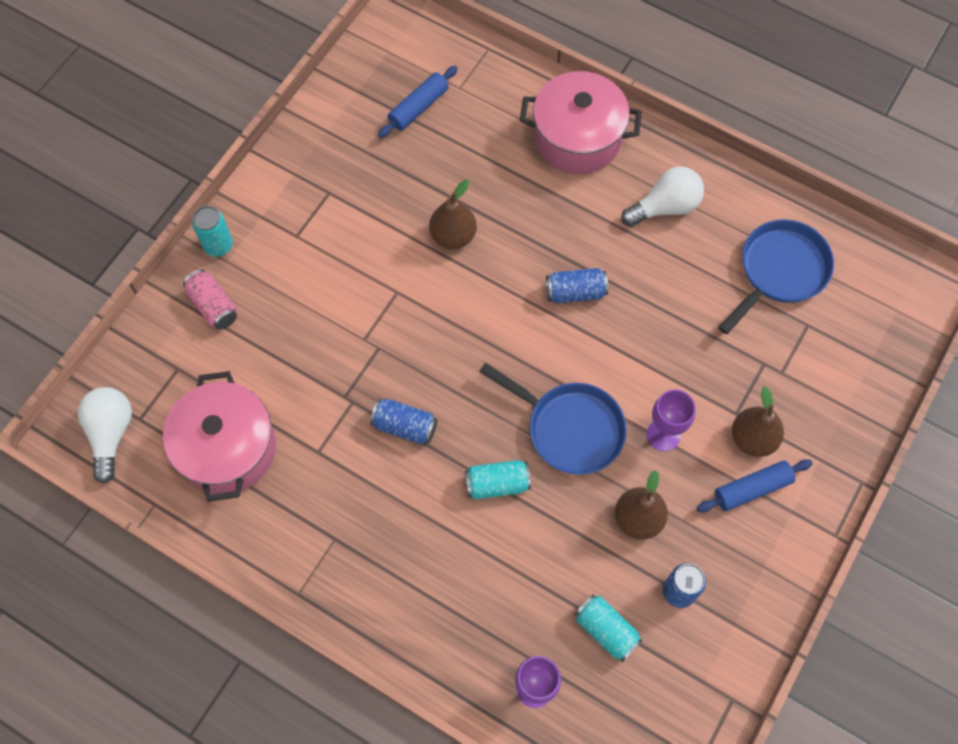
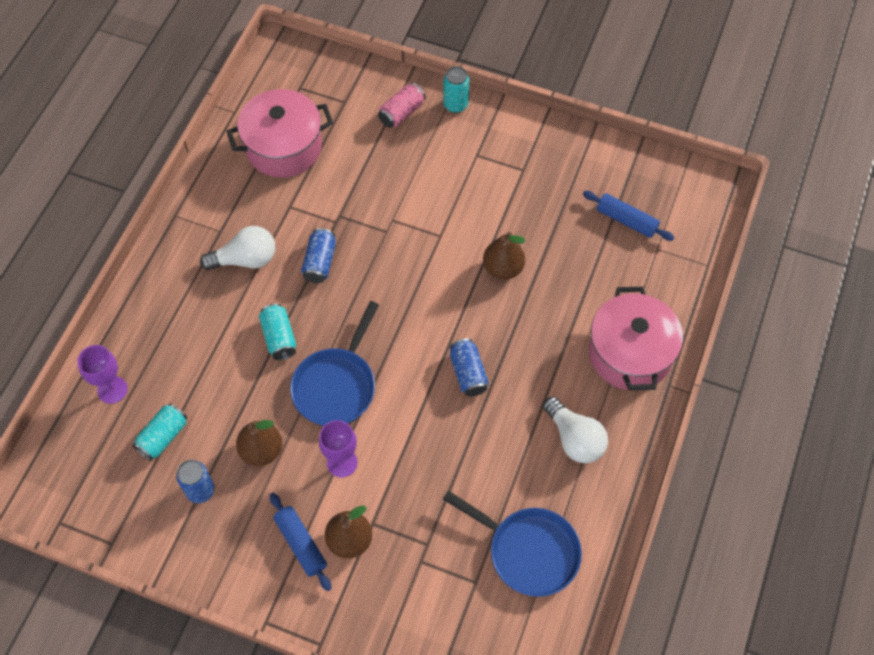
camera: 80 degrees right, 5 degrees down
(111, 434) = (285, 73): white light bulb -> white light bulb (245, 259)

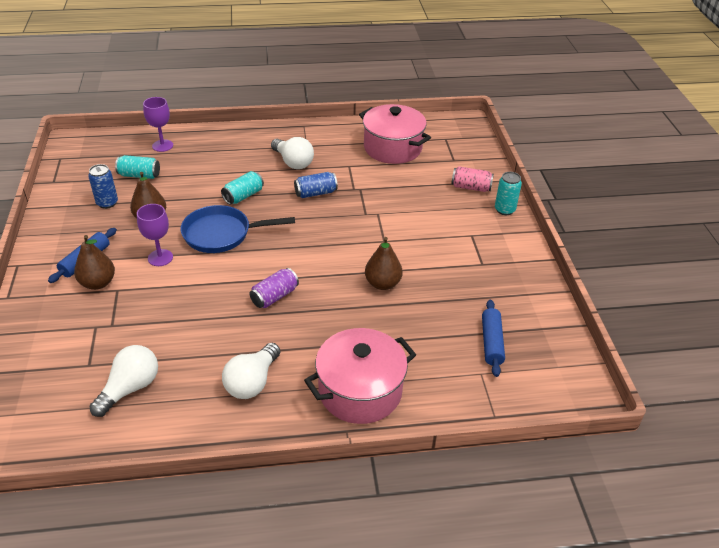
camera: 60 degrees right, 20 degrees down
(468, 373) = (274, 296): blue can -> purple can
(528, 551) = (130, 388): blue pan -> white light bulb

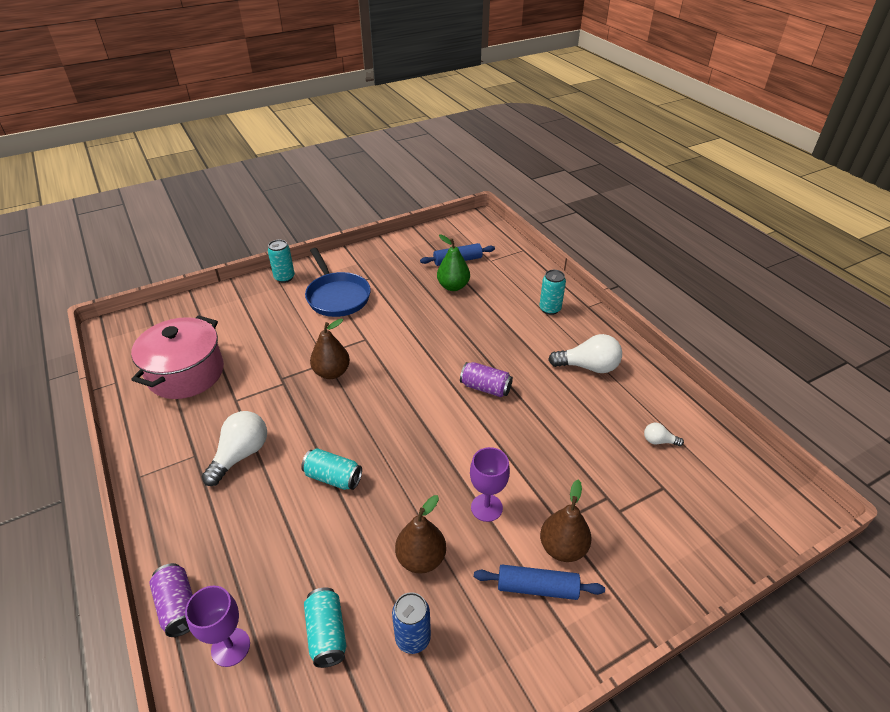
camera: 110 degrees left, 0 degrees up
(130, 388) = (659, 441): white light bulb -> white light bulb, size x0.50
(201, 133) = (178, 606): none -> purple can
(221, 234) = (416, 468): blue pan -> blue pan (337, 296)
(315, 193) = (303, 412): blue can -> none
(360, 391) = (550, 309): pink pot -> turquoise can
(382, 283) = (426, 326): brown pear -> brown pear (332, 372)
(440, 322) = (453, 286): none -> green pear
(471, 187) = (253, 302): pink can -> none

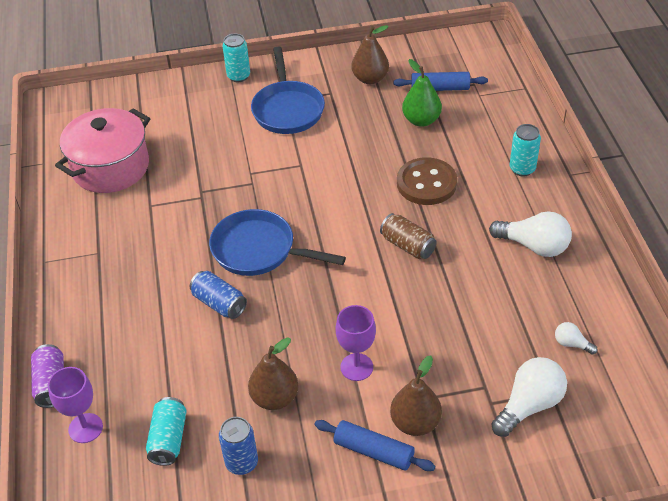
camera: 20 degrees right, 5 degrees up
(240, 455) = (140, 262): white light bulb -> white light bulb (529, 405)
(332, 372) = (253, 195): brown pear -> brown pear (370, 79)
(333, 477) = (219, 303): turquoise can -> blue can
(354, 419) = (259, 250): none -> blue pan
(479, 334) = (426, 183): none -> brown button
(485, 388) = (408, 245): purple can -> brown can

